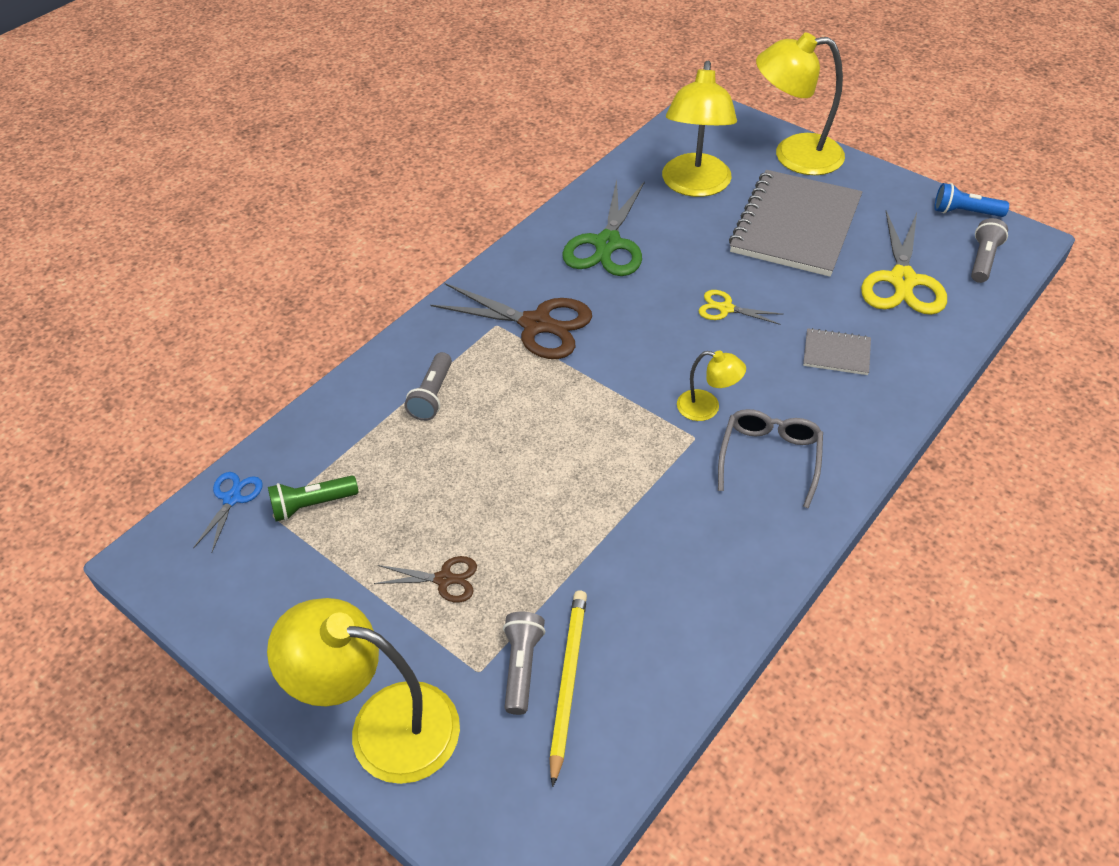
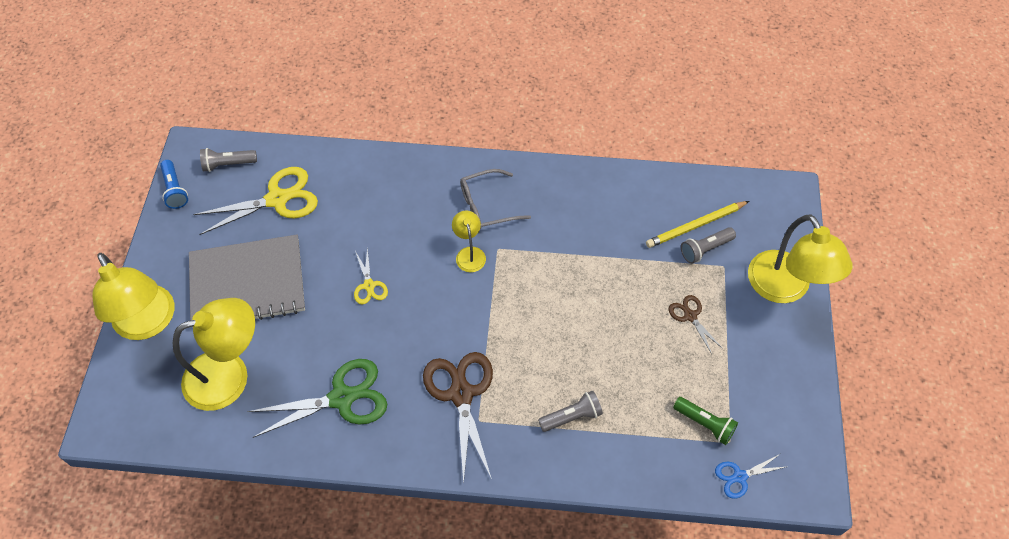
camera: 125 degrees left, 10 degrees up
(836, 353) = (374, 208): grey notebook -> none

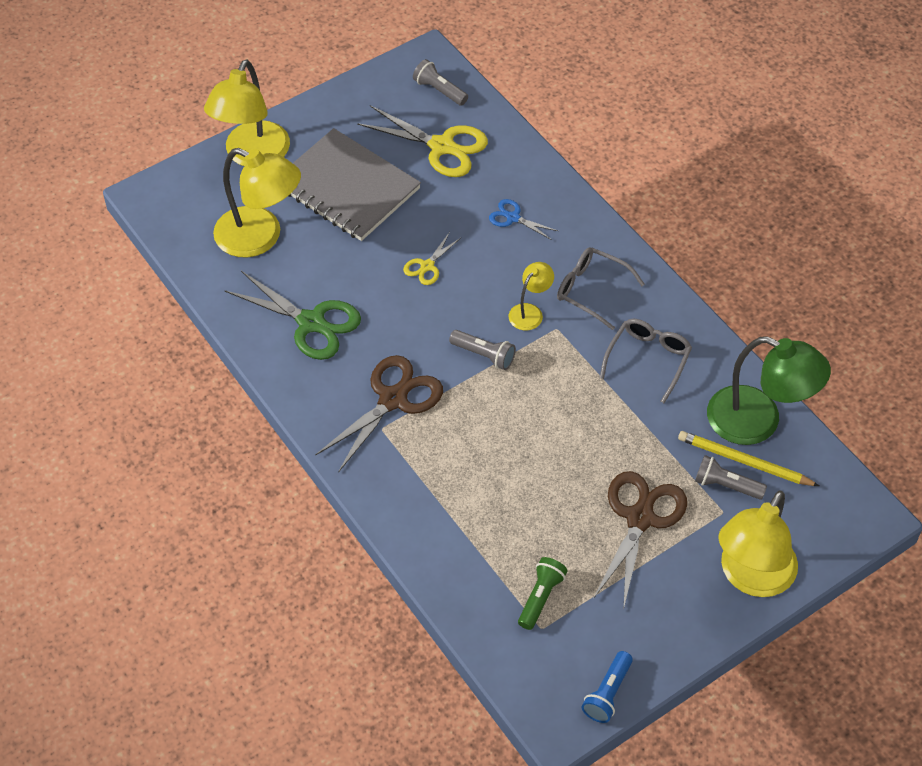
camera: 50 degrees right, 5 degrees down
(175, 190) = (380, 77): blue flashlight -> blue flashlight (607, 693)
(571, 217) = (648, 360): none -> grey glasses
(572, 416) = (449, 492): grey flashlight -> grey flashlight (484, 355)
(672, 196) = (758, 422): none -> green lamp
(690, 316) = (640, 518): brown scissors -> brown scissors, size x1.95
(705, 424) = (540, 597): green flashlight -> green flashlight turned 150 degrees counterclockwise
(739, 476) = (515, 656): blue scissors -> blue scissors (513, 218)

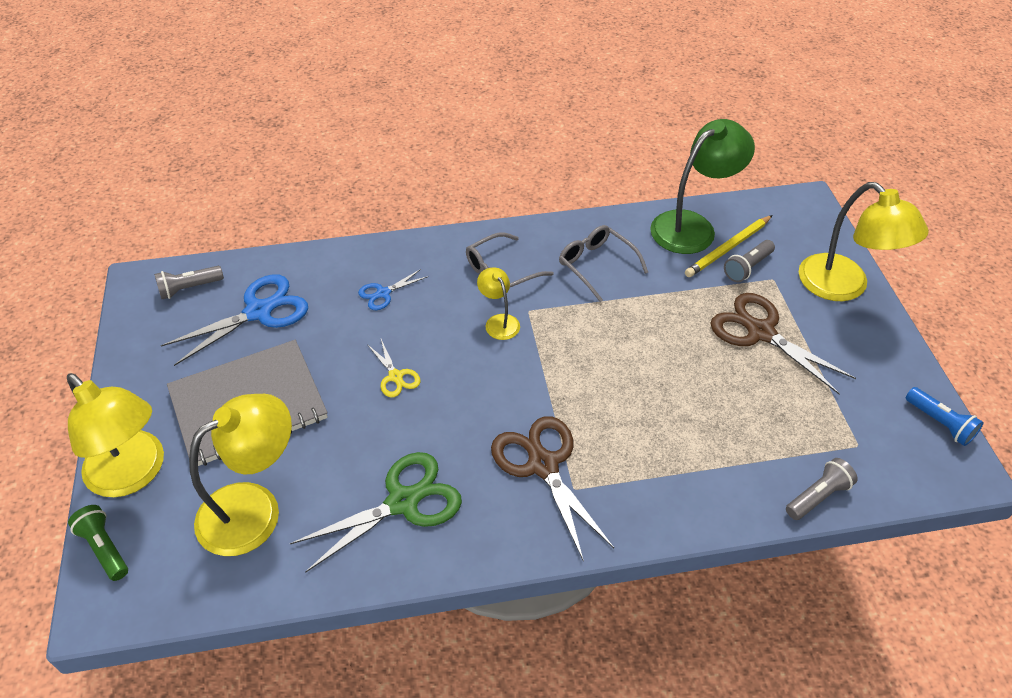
camera: 65 degrees left, 5 degrees down
(442, 146) = (259, 311): yellow scissors -> blue scissors
(484, 355) = (529, 373): grey flashlight -> grey flashlight (818, 496)
(540, 597) = (823, 433): green flashlight -> green flashlight (104, 548)

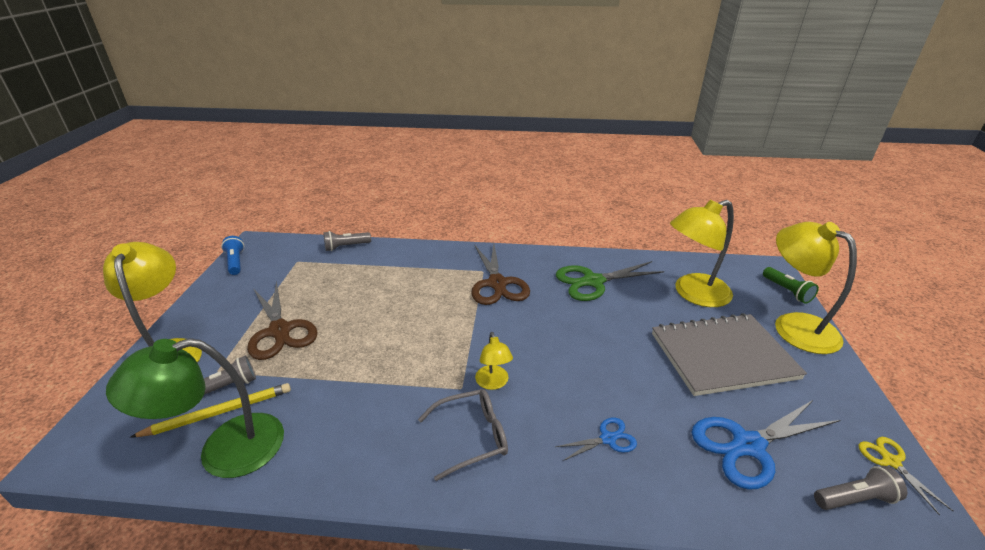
camera: 165 degrees left, 15 degrees down
(395, 376) = (596, 354): yellow scissors -> yellow scissors (890, 461)
(596, 265) = (367, 422): grey glasses -> none

